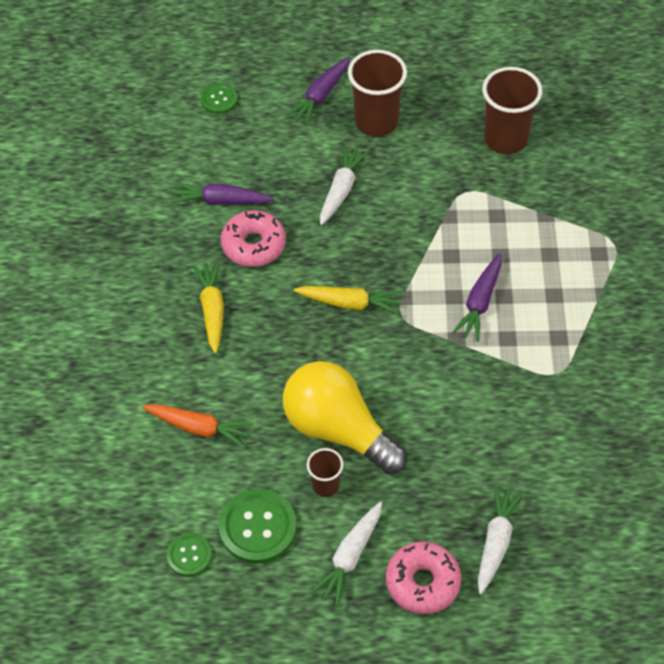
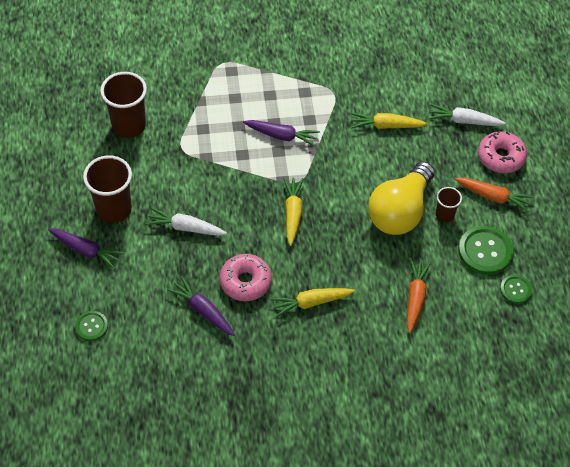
camera: 100 degrees left, 0 degrees up
(221, 201) = (203, 310): purple carrot -> purple carrot turned 135 degrees clockwise
(350, 557) = (493, 197): white carrot -> orange carrot
(491, 433) = (386, 126): none -> yellow carrot

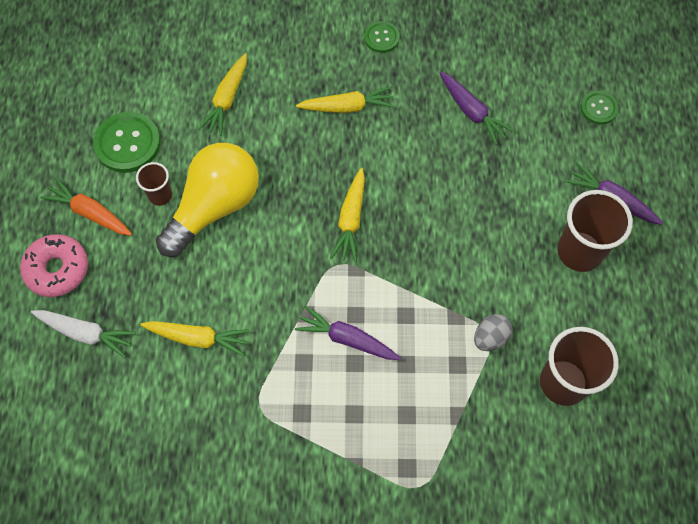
camera: 170 degrees left, 10 degrees up
(180, 146) = (490, 338): none -> grey egg
(185, 228) = (487, 216): white carrot -> none
(245, 282) = (420, 139): pink donut -> none
(415, 297) = (227, 99): orange carrot -> yellow carrot
(515, 290) = (110, 95): green button -> green button (381, 38)

